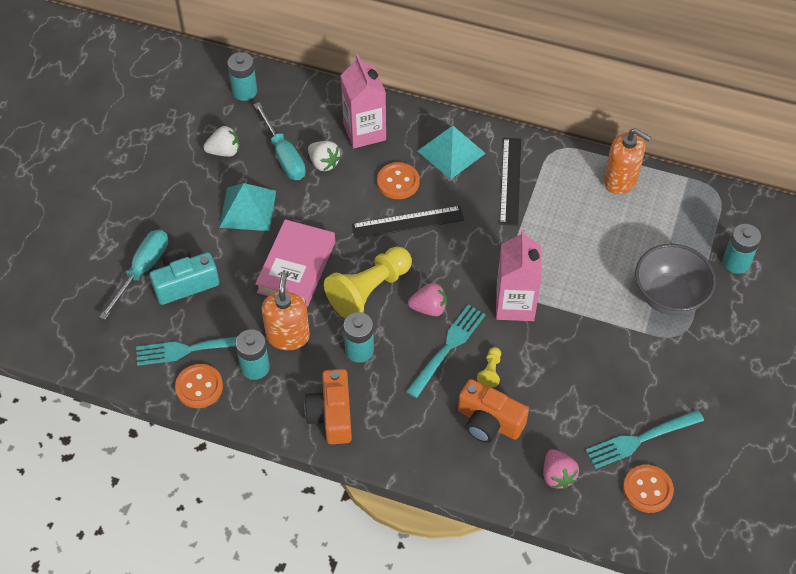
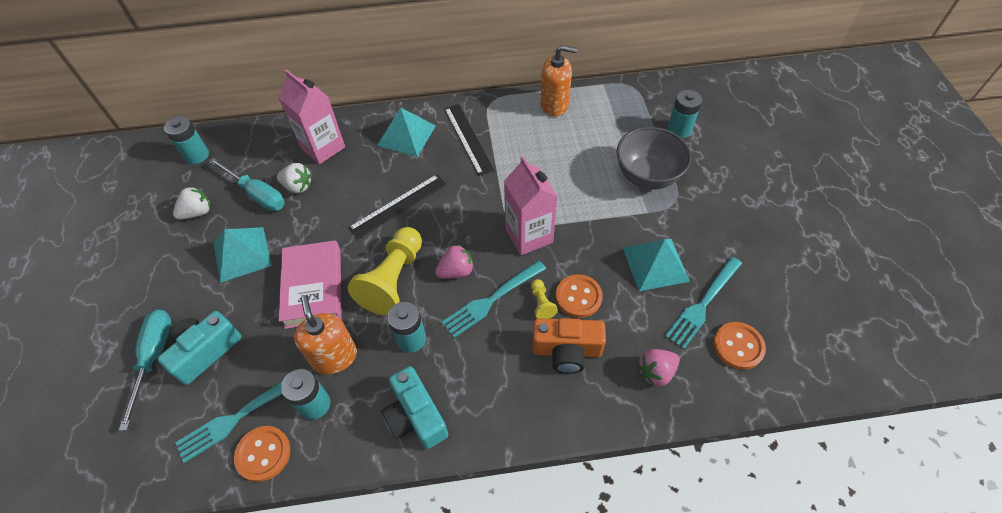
camera: 25 degrees left, 0 degrees up
(332, 415) = (415, 416): orange camera -> turquoise camera
(398, 182) = (373, 176): orange button -> orange button (578, 297)
(447, 348) = (492, 300): turquoise fork -> turquoise fork turned 135 degrees counterclockwise
(557, 475) = (656, 372): pink strawberry -> pink strawberry turned 105 degrees clockwise
(619, 384) = (655, 264): none -> turquoise pyramid

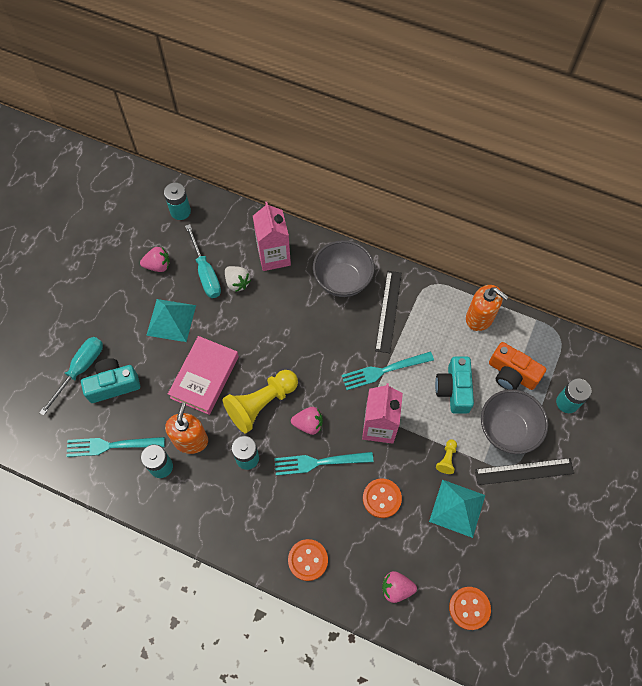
camera: 30 degrees right, 10 degrees up
(197, 212) = (158, 265): white strawberry -> pink strawberry
(263, 454) = (114, 481): orange button -> orange button (308, 560)
(398, 206) = (300, 343): black ruler -> black ruler (524, 471)
(406, 135) = (342, 280): turquoise pyramid -> grey bowl
(415, 416) = (218, 516): turquoise camera -> turquoise camera (454, 389)
(541, 303) = (352, 487): yellow pawn -> yellow pawn (447, 459)
(567, 351) = (346, 533): orange camera -> orange camera (511, 374)
(703, 304) = (469, 561): turquoise fork -> turquoise fork (384, 370)

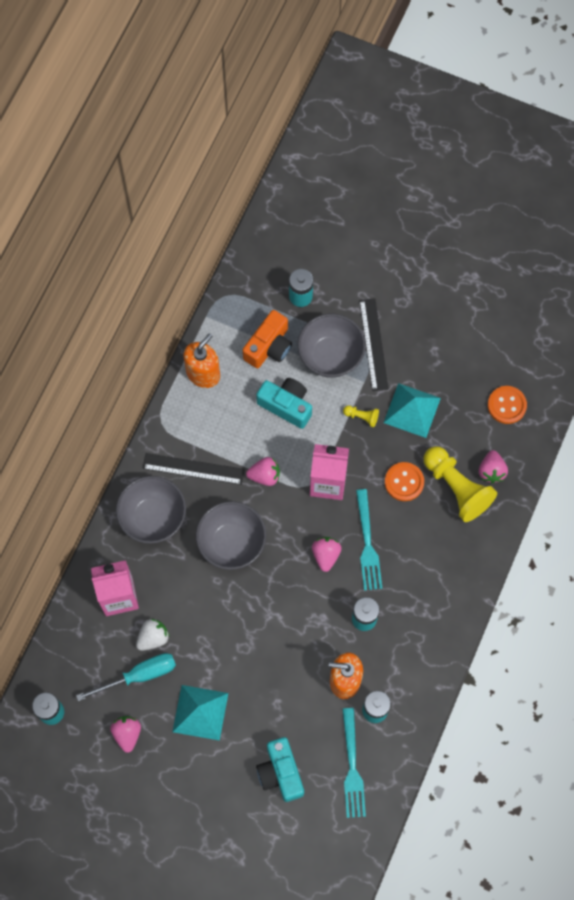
camera: 90 degrees left, 5 degrees up
(80, 370) = (262, 813): turquoise screwdriver -> none
(205, 377) = (271, 669): pink book -> none
(261, 404) = (303, 605): yellow pawn -> yellow pawn (456, 488)
(308, 560) = (467, 555): orange button -> none
(320, 343) = (232, 543): none -> grey bowl
(384, 370) = (264, 475): turquoise fork -> pink strawberry
(454, 389) = (286, 405): turquoise camera -> turquoise camera turned 150 degrees counterclockwise

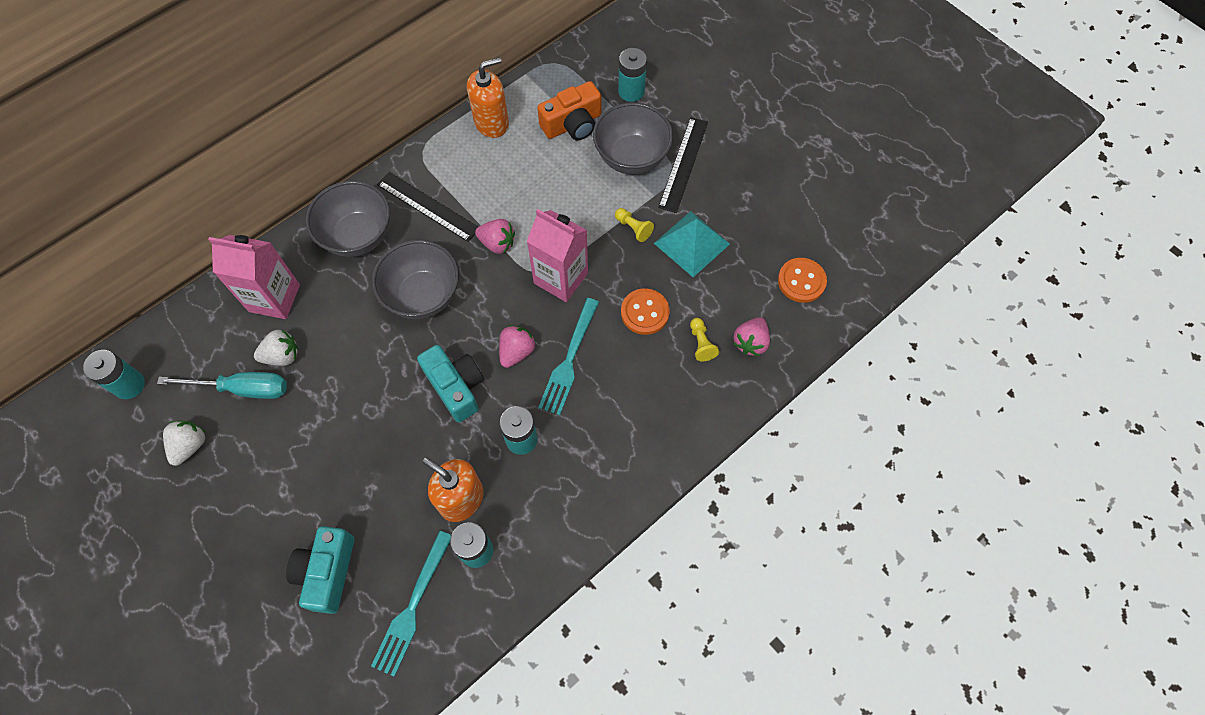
camera: 25 degrees right, 5 degrees down
(127, 734) = (190, 445): pink strawberry -> white strawberry
(200, 712) = (281, 459): turquoise pyramid -> none
(286, 405) = (559, 185): turquoise camera -> turquoise camera (456, 387)
(456, 488) = (701, 343): yellow pawn -> yellow pawn, size x0.44

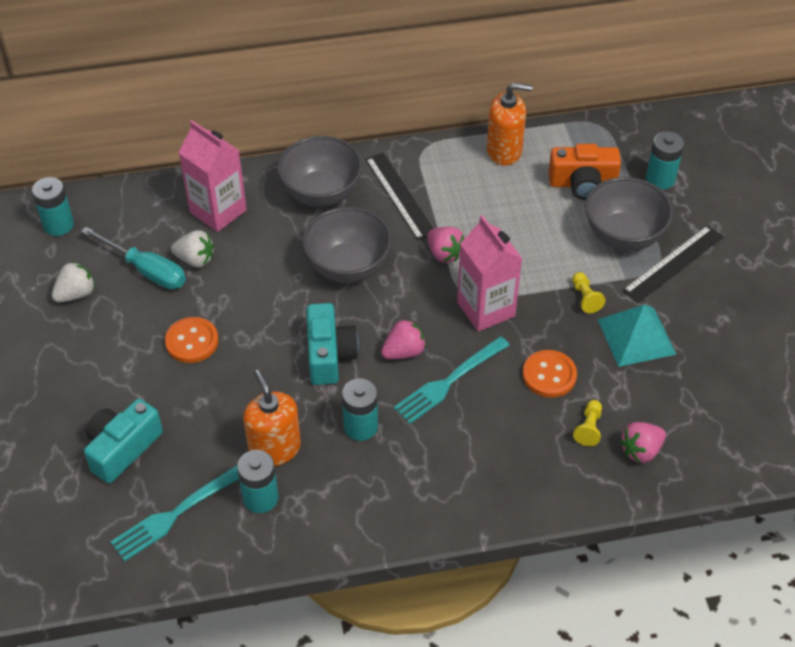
camera: 30 degrees right, 15 degrees down
(801, 281) = (731, 421): orange button -> orange button (192, 341)

